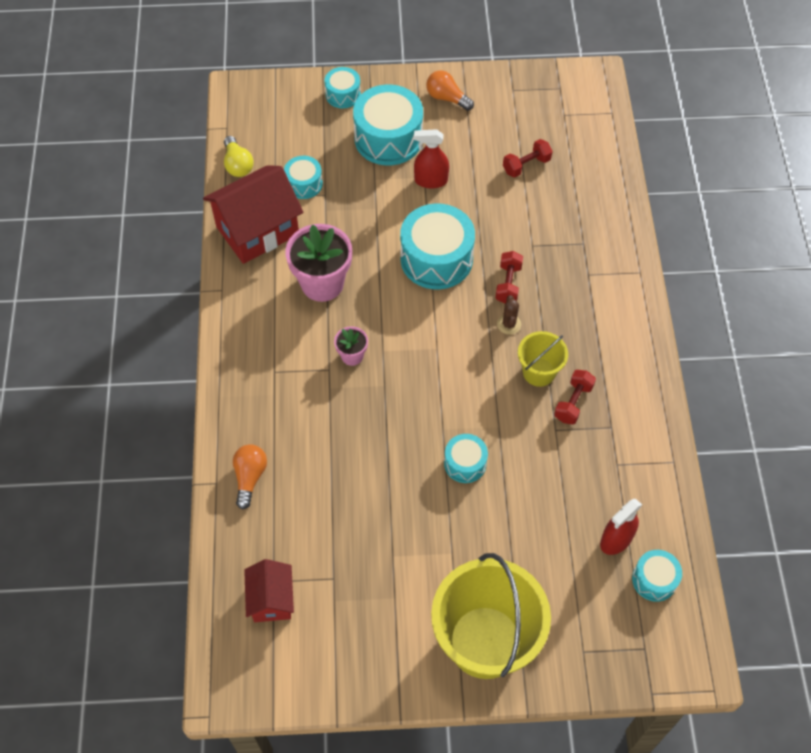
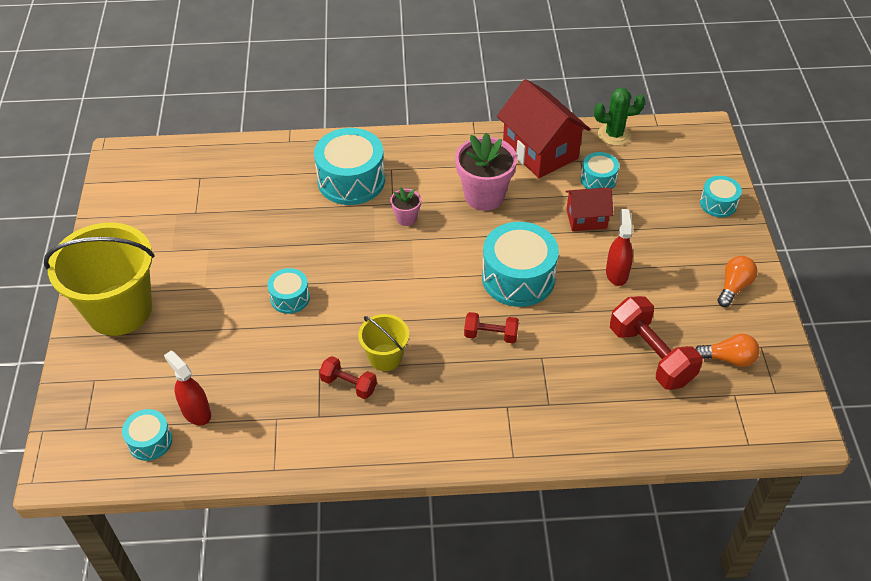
camera: 90 degrees right, 10 degrees down
(238, 165) = (614, 134): yellow light bulb -> green cactus
(250, 477) = (292, 159): orange light bulb -> orange light bulb (728, 358)
(271, 599) = (185, 177): red house -> red house (586, 219)
(388, 138) = (667, 239): turquoise drum -> turquoise drum (351, 180)
(509, 324) = (441, 334): brown cactus -> none
(526, 165) = (651, 355): red dumbbell -> red dumbbell, size x1.80

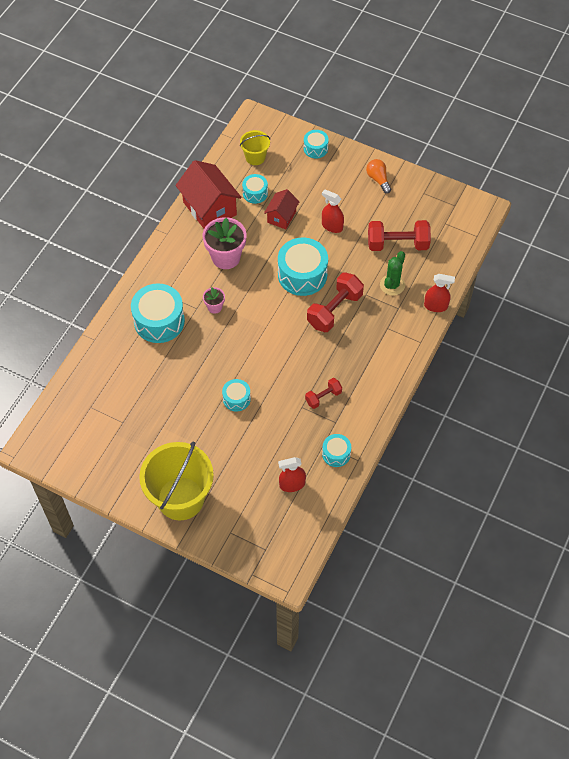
camera: 60 degrees left, 10 degrees up
(150, 441) = (298, 517): turquoise drum -> turquoise drum (336, 454)
(385, 357) = (315, 370): yellow bucket -> yellow bucket (255, 157)
(490, 335) = (334, 310): red dumbbell -> red dumbbell, size x1.80
(540, 151) = (209, 208): red house -> red house turned 60 degrees clockwise
(587, 447) = (436, 306): none -> red spray bottle
(614, 134) = (224, 163): green cactus -> green cactus (392, 285)
(728, 358) = (422, 212): orange light bulb -> none

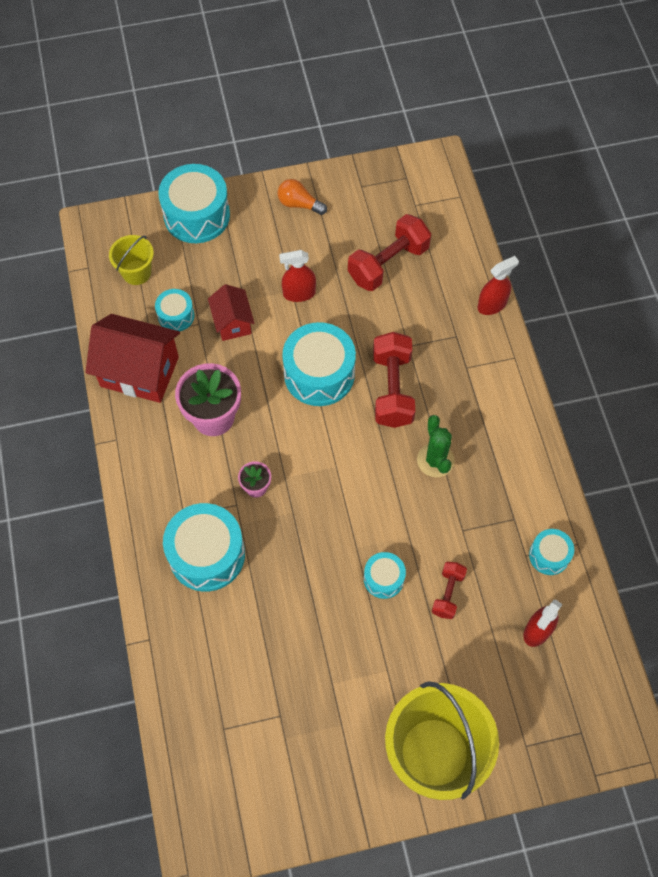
camera: 40 degrees left, 5 degrees up
(315, 148) = (197, 215): turquoise drum -> turquoise drum, size x1.89
(323, 397) = (474, 500): red dumbbell -> red dumbbell (448, 593)
(392, 285) = (425, 314): green cactus -> green cactus (435, 460)

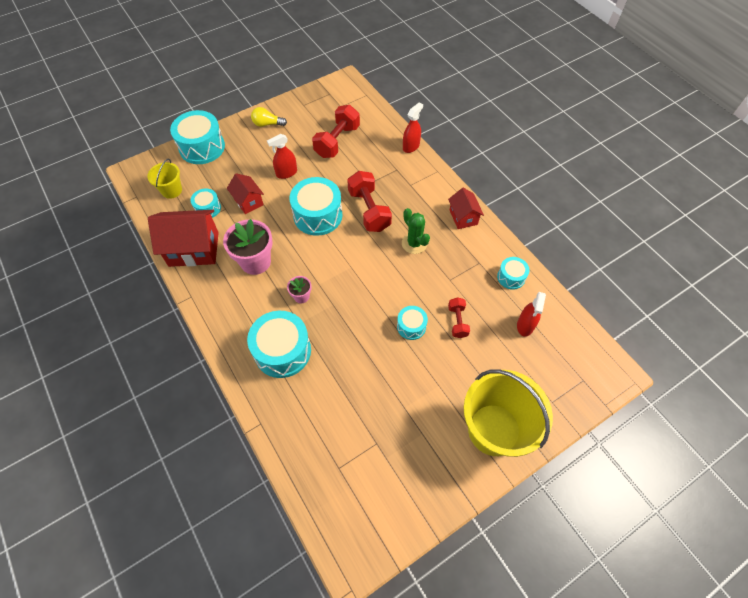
camera: 20 degrees left, 5 degrees down
(299, 204) = (267, 124): orange light bulb -> yellow light bulb
(521, 443) = (463, 217): none -> red house

